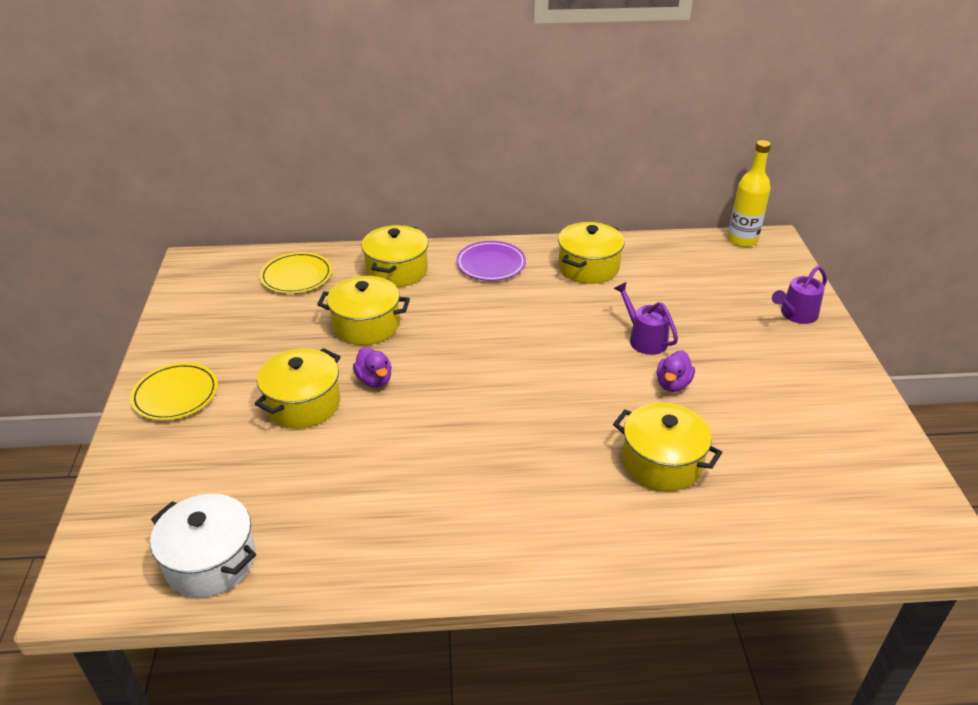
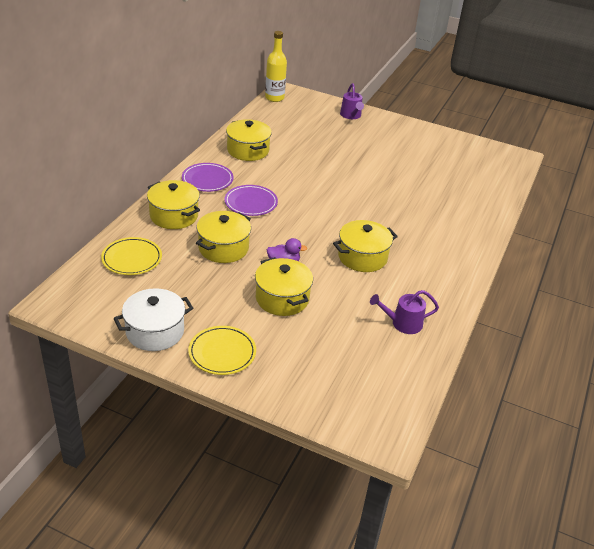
camera: 65 degrees left, 0 degrees up
(211, 561) = (396, 374): white pot -> white pot (155, 331)
(476, 311) = (251, 203): none -> purple plate
(644, 339) = (330, 163): purple watering can -> purple watering can (403, 323)
(662, 462) = (426, 199): yellow pot -> yellow pot (362, 257)
(672, 384) = (373, 171): purple duck -> none

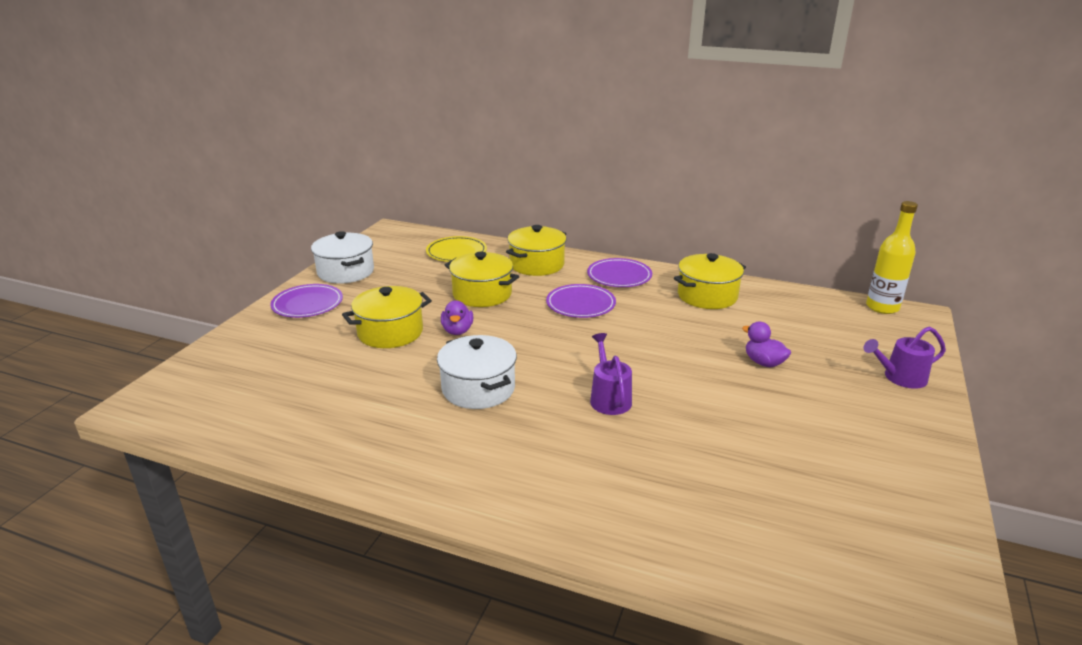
camera: 90 degrees right, 10 degrees down
(222, 353) = (307, 304): yellow plate -> purple plate
(335, 150) = (763, 362): none -> purple duck
(362, 257) = (478, 388): yellow pot -> white pot
(403, 323) = (331, 421): purple watering can -> purple watering can (609, 398)

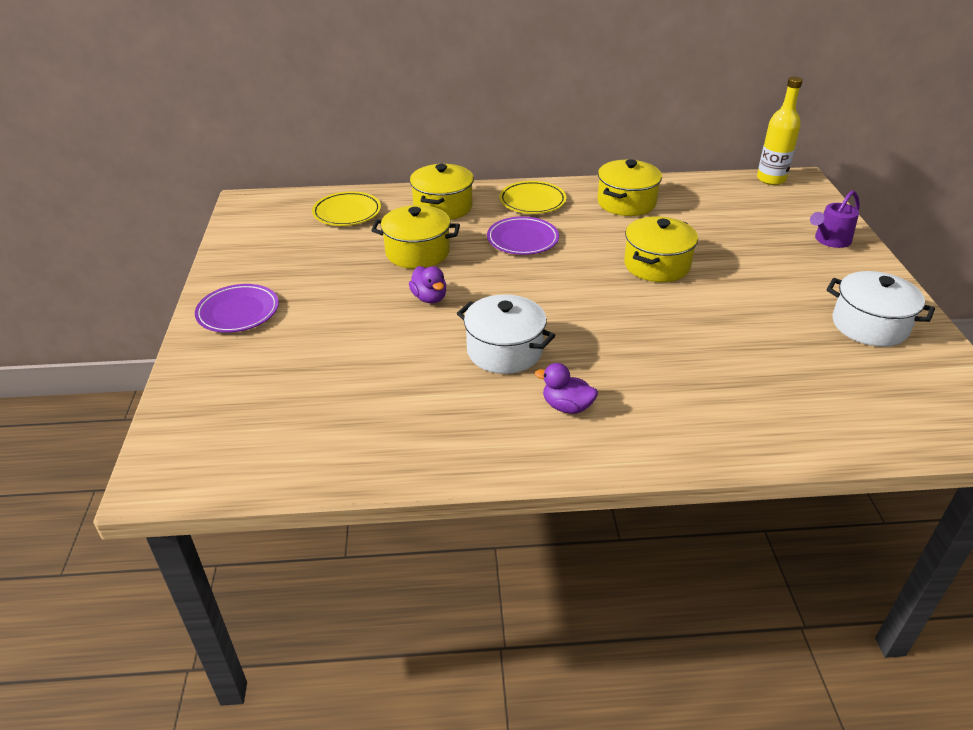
camera: 25 degrees left, 10 degrees up
(346, 272) = (244, 264): white pot -> white pot (869, 325)
(390, 332) = (362, 318): yellow pot -> yellow pot (657, 265)
(609, 398) = (627, 325): purple watering can -> none
(619, 276) = (532, 201): purple plate -> yellow plate
(763, 362) = (722, 255): purple duck -> purple duck (567, 406)

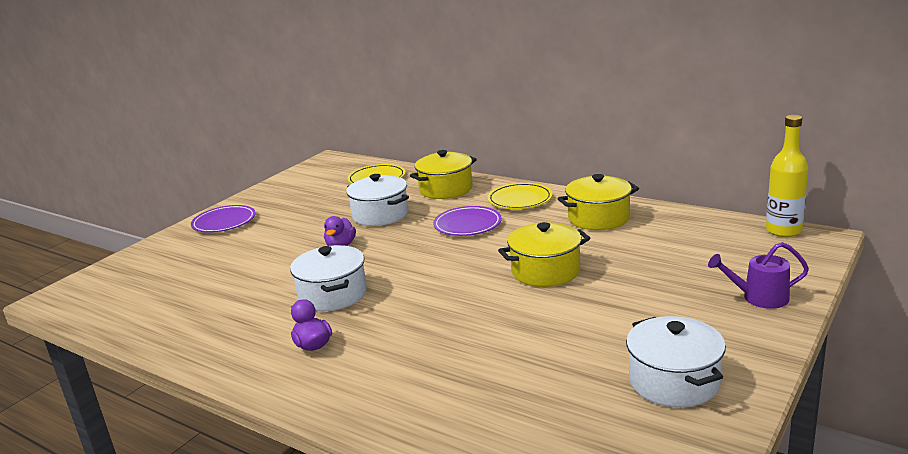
camera: 40 degrees right, 15 degrees down
(417, 252) = (380, 215): yellow pot -> white pot

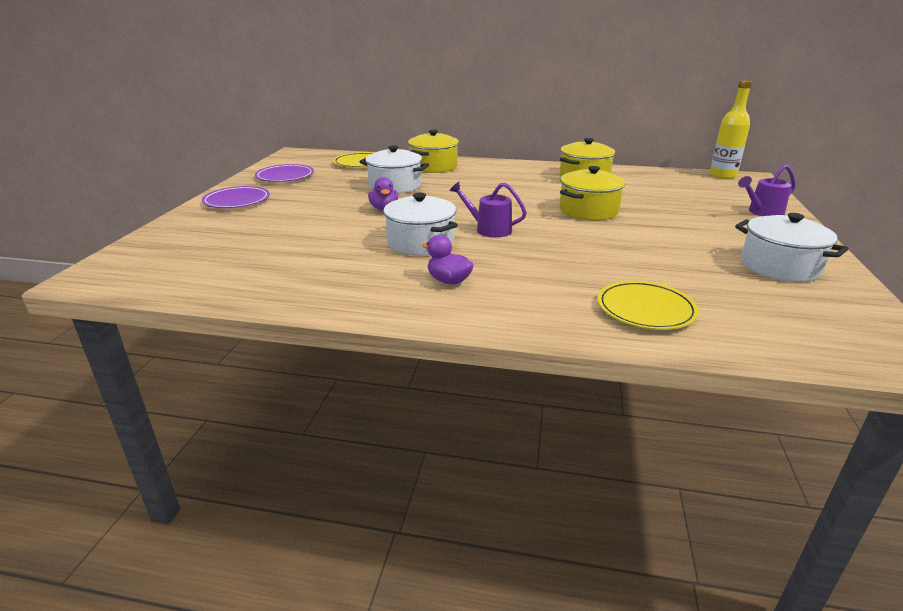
camera: 25 degrees left, 5 degrees up
(413, 285) = (489, 229): none -> purple watering can
(467, 225) = (483, 187): purple plate -> purple plate (285, 176)
(520, 200) = (506, 169): yellow plate -> yellow plate (645, 309)

